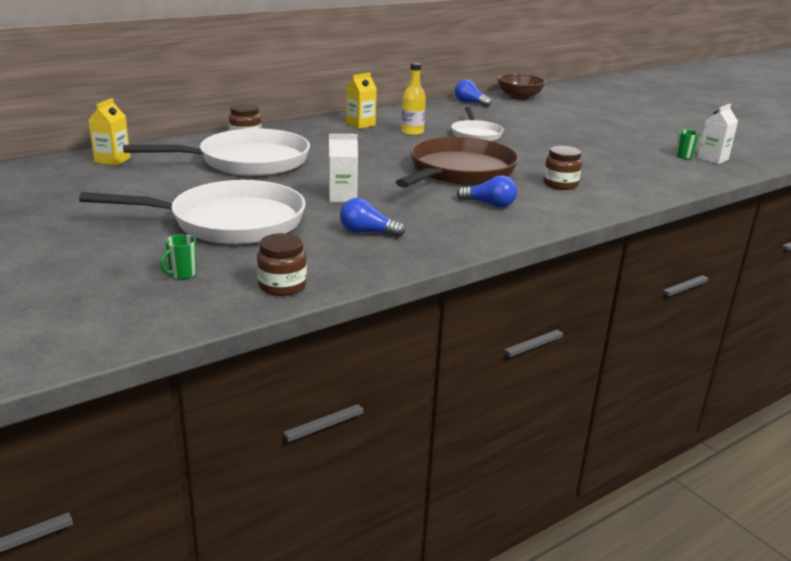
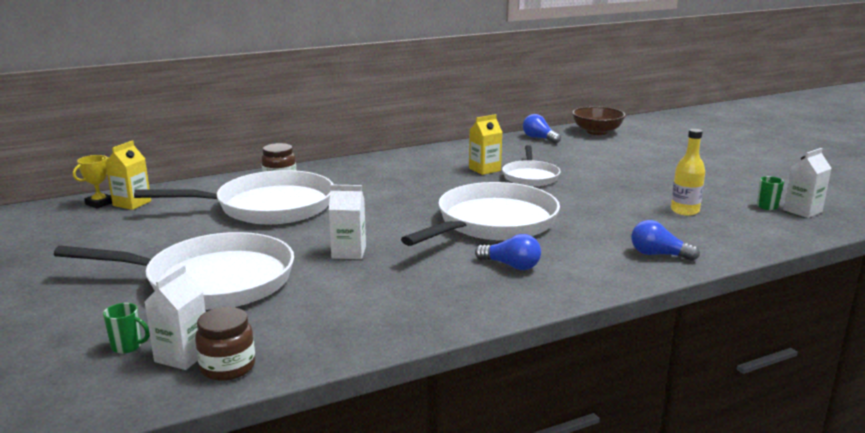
camera: 10 degrees right, 5 degrees down
(80, 161) = (99, 203): none -> yellow trophy
(182, 274) = (128, 347): green mug -> green mug turned 120 degrees counterclockwise
(237, 279) = (182, 356): none -> white carton
(360, 124) = (408, 164): yellow carton -> yellow carton (484, 169)
(367, 232) = (355, 299): blue light bulb -> blue light bulb (658, 255)
(412, 132) = (460, 173): yellow bottle -> yellow bottle (684, 211)
(459, 172) = (492, 223): brown pan -> white pan
(560, 184) = (604, 241): brown jar -> none

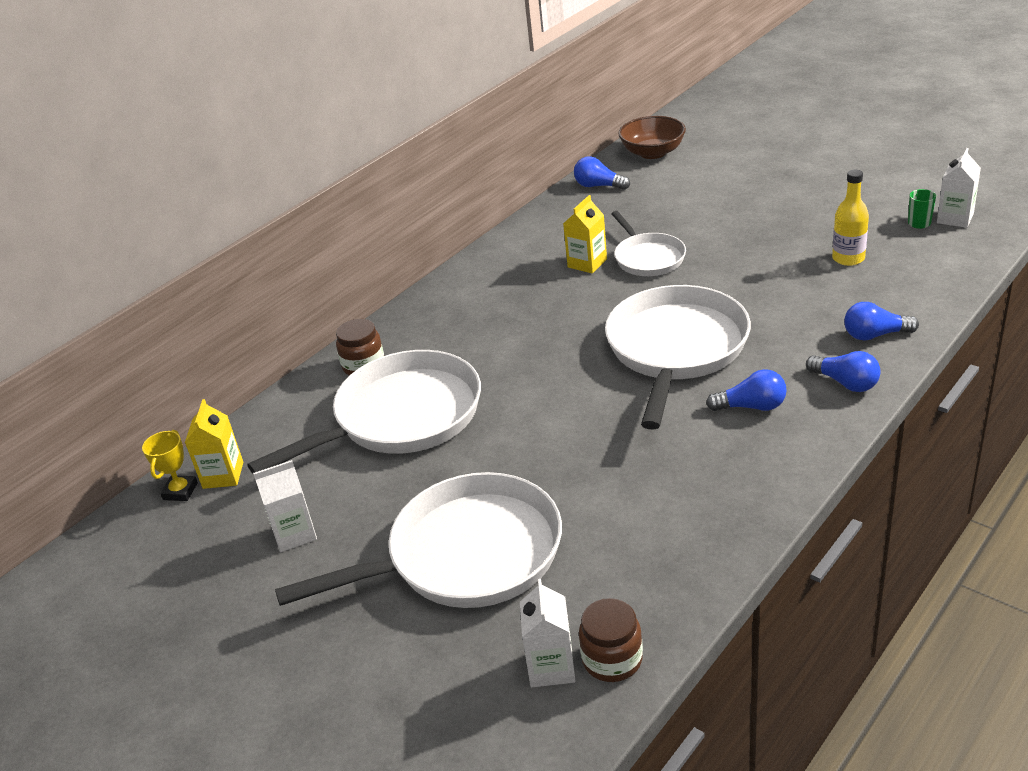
camera: 20 degrees left, 15 degrees up
(128, 347) = (480, 681): green mug -> none
(349, 252) = (568, 453): white carton -> white carton (294, 534)
(602, 273) = (845, 383): none -> blue light bulb

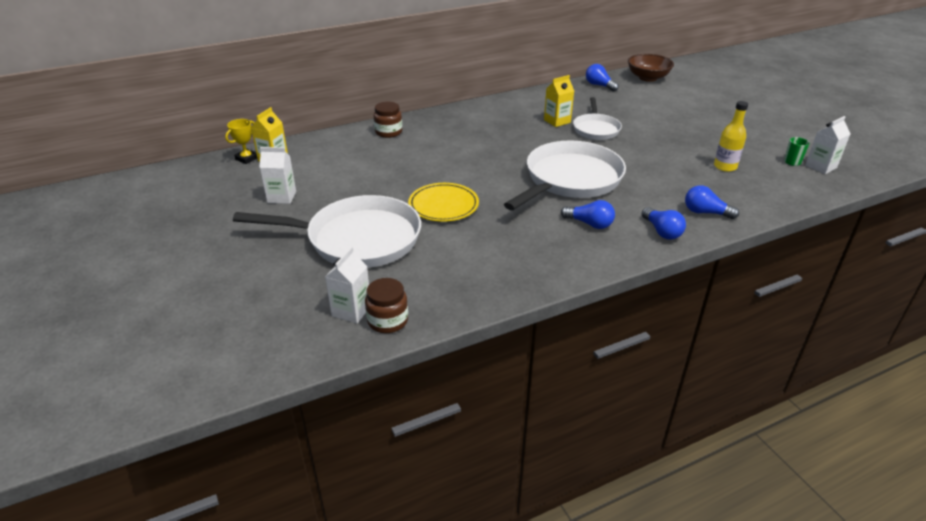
camera: 20 degrees right, 0 degrees up
(401, 417) = (385, 162): white pan -> none
(541, 454) = (443, 205): none -> yellow plate

